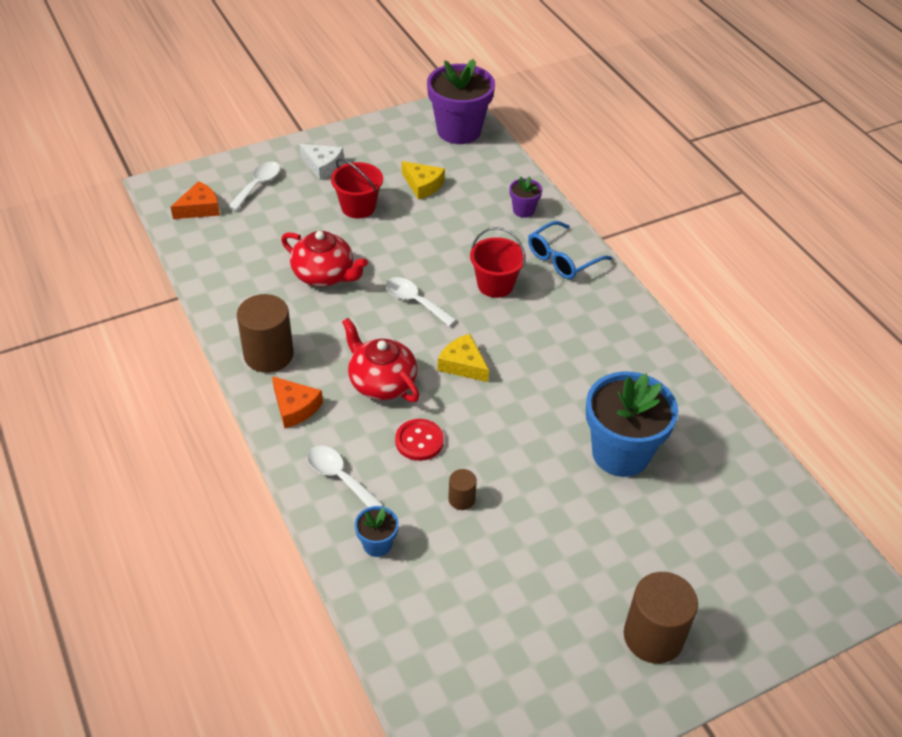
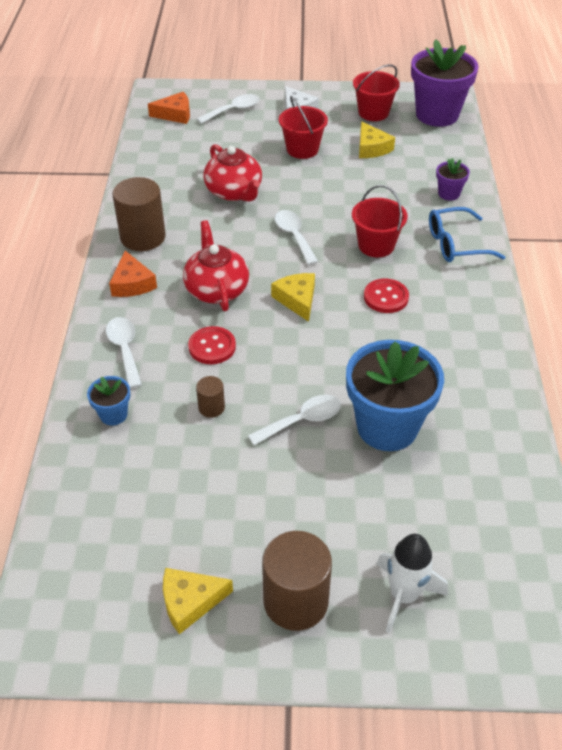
camera: 30 degrees right, 0 degrees up
(398, 146) = (373, 112): none -> red bucket
(538, 333) = (386, 297): none -> red button
(548, 478) = (302, 420): none -> white spoon
(571, 679) = (190, 602): none -> yellow cheese
(730, 591) = (404, 595): none -> white rocket

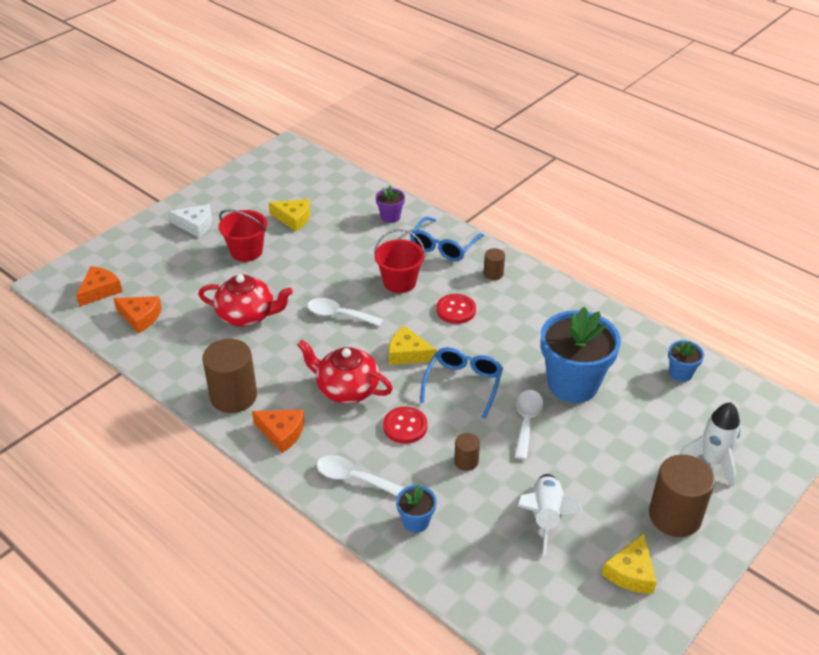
camera: 50 degrees left, 5 degrees down
(171, 147) = (140, 317): none -> orange cheese
(198, 499) = (545, 517): none -> white rocket
(233, 110) = (144, 257): white spoon -> none
(301, 353) = (463, 384): none -> blue glasses
(373, 112) = (254, 192): red bucket -> none
(437, 115) = (300, 167): purple flower pot -> none
(463, 293) = (493, 274): none -> brown cylinder
(501, 503) = (680, 373): none -> blue flower pot

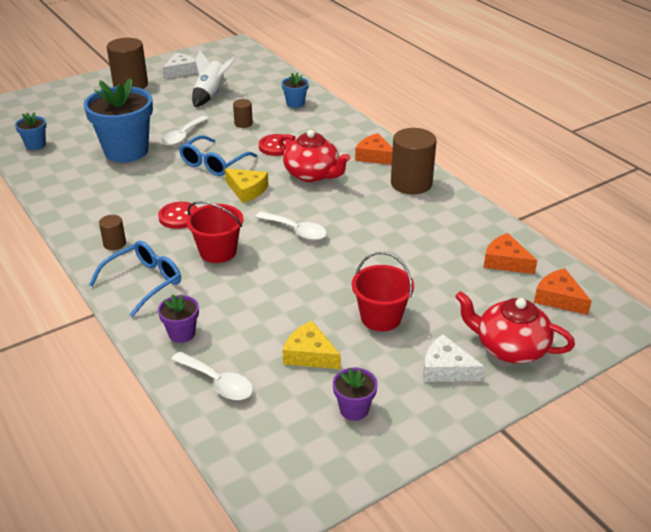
camera: 165 degrees left, 5 degrees down
(100, 290) = (559, 298): orange cheese -> orange cheese turned 90 degrees clockwise
(247, 315) = (390, 245): red teapot -> red teapot (509, 348)
(255, 194) = (354, 409): none -> purple flower pot
(353, 478) = (328, 127): white spoon -> white spoon (218, 383)
(631, 572) = (180, 71): yellow cheese -> white cheese
(712, 461) = (77, 101): white rocket -> none

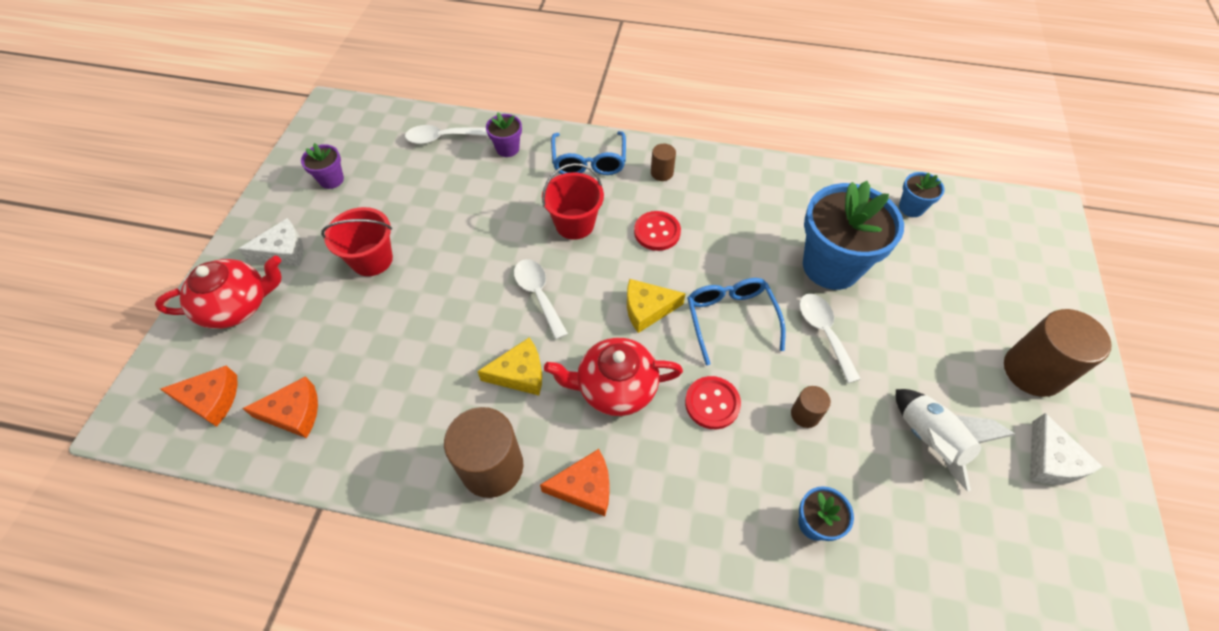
camera: 135 degrees right, 20 degrees up
(296, 231) = (538, 295): white spoon -> white spoon turned 75 degrees clockwise
(309, 354) = (399, 194): yellow cheese -> yellow cheese (519, 373)

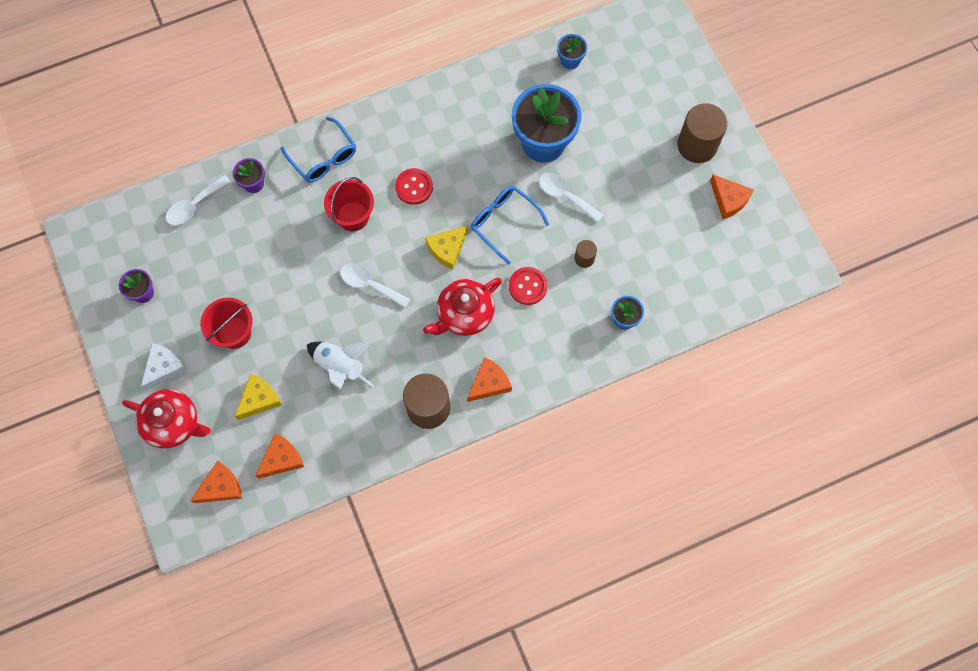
camera: 35 degrees left, 15 degrees up
(237, 306) = (173, 423): red teapot -> red teapot turned 75 degrees clockwise
(519, 373) = (400, 343): yellow cheese -> yellow cheese (259, 399)
(662, 173) = (383, 135): brown cylinder -> none
(929, 440) = (660, 229): white rocket -> white rocket (340, 366)
(1051, 460) = (729, 199): white cheese -> orange cheese

